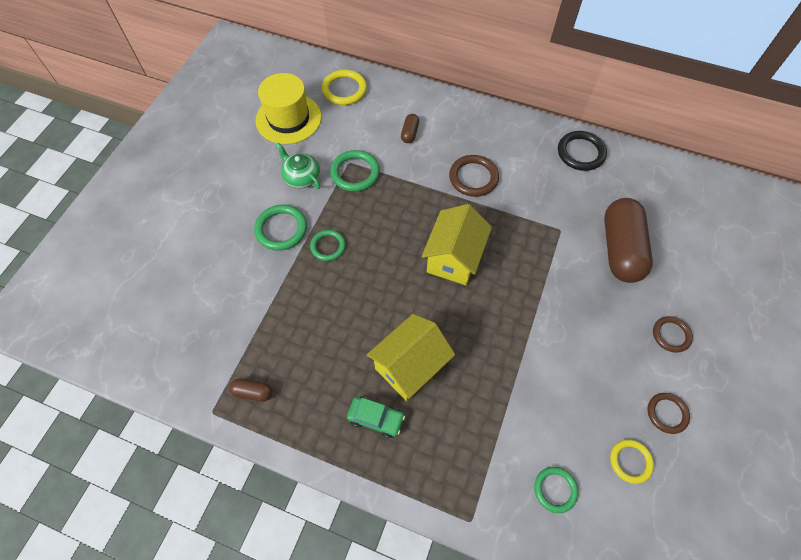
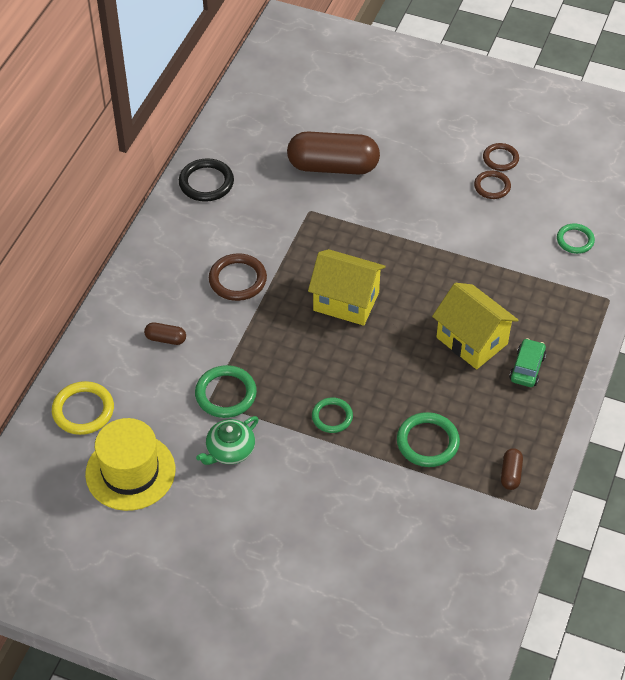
camera: 90 degrees left, 10 degrees down
(281, 229) = (308, 465): green ring -> green ring (427, 442)
(630, 461) = (545, 188): yellow ring -> none
(671, 335) = (425, 144): brown ring -> brown ring (492, 186)

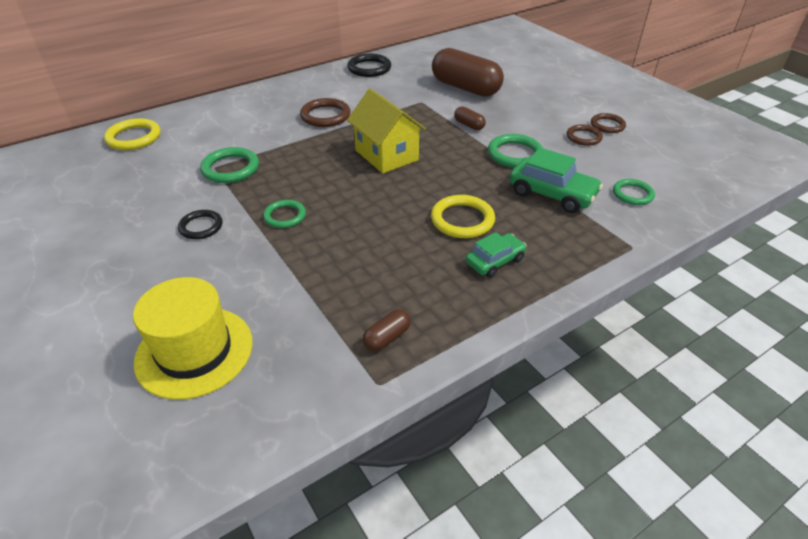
camera: 35 degrees right, 10 degrees down
(130, 472) = (106, 181): yellow hat -> yellow hat (194, 351)
(166, 339) = (237, 125): brown capsule -> brown capsule (469, 125)
(229, 450) = (184, 200): green teapot -> none
(276, 466) = (201, 227): none -> black ring
(427, 442) = (339, 271): green ring -> green ring (515, 154)
(471, 341) = (462, 220): yellow house -> yellow ring
(516, 274) = (552, 194): none -> green car

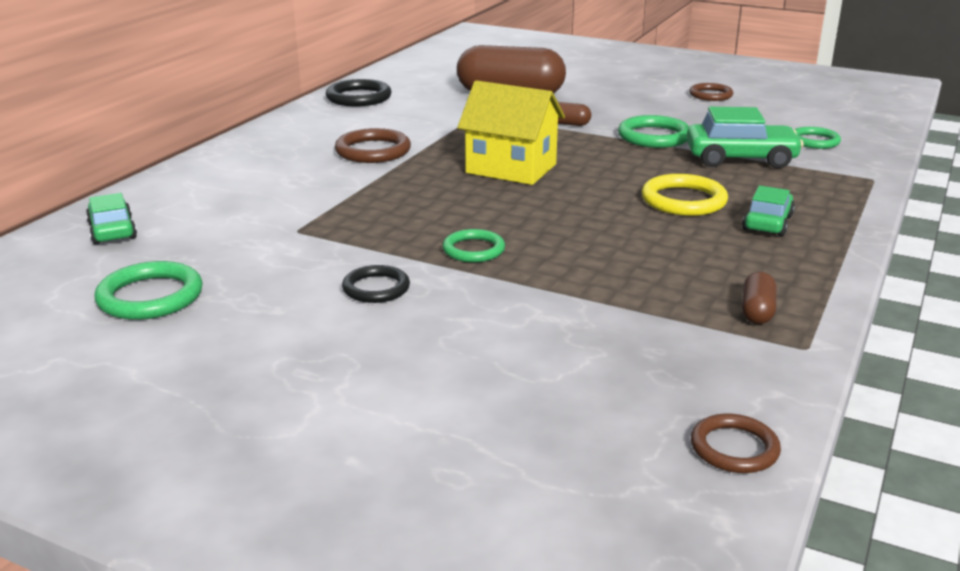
camera: 30 degrees left, 15 degrees down
(134, 137) = (112, 231): yellow ring -> green car
(194, 351) = (562, 394): yellow hat -> none
(230, 168) = (323, 226): green ring -> green ring (150, 296)
(583, 137) = (702, 109): brown ring -> brown ring (734, 448)

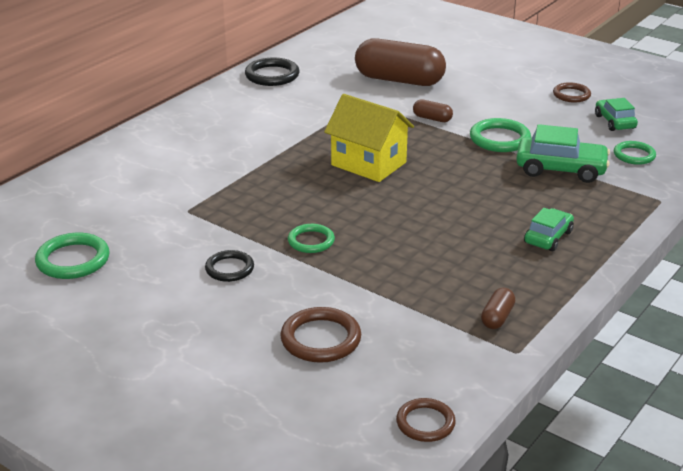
camera: 10 degrees right, 5 degrees up
(112, 231) = (56, 198): green car -> green car (614, 122)
(373, 151) = (266, 136): brown ring -> brown ring (321, 339)
(683, 200) = (492, 209): yellow ring -> none

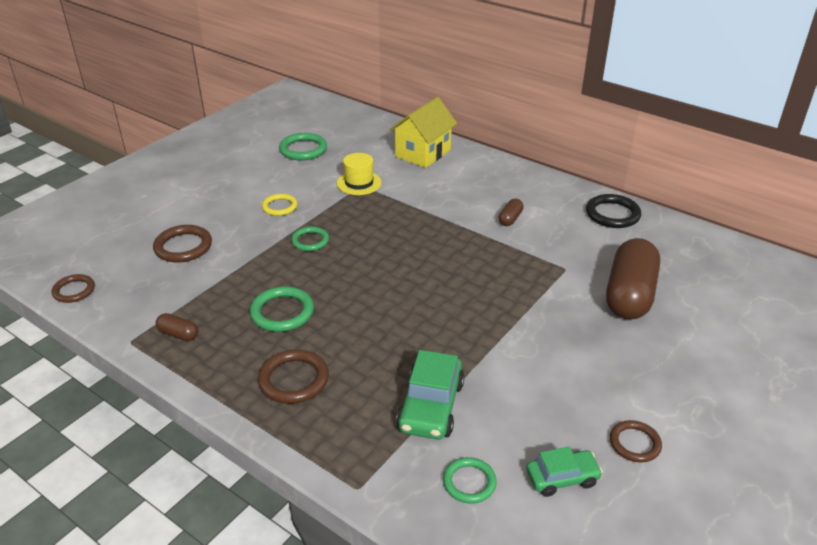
camera: 90 degrees right, 5 degrees up
(180, 212) = (359, 183): none -> yellow hat
(229, 269) = (280, 207): black ring -> yellow ring
(369, 164) = (437, 271): yellow house -> yellow house (423, 153)
(432, 118) = (539, 315): brown capsule -> brown capsule (510, 219)
(499, 139) = (498, 363): green ring -> green ring (282, 312)
(548, 237) = (294, 379): green car -> brown ring

